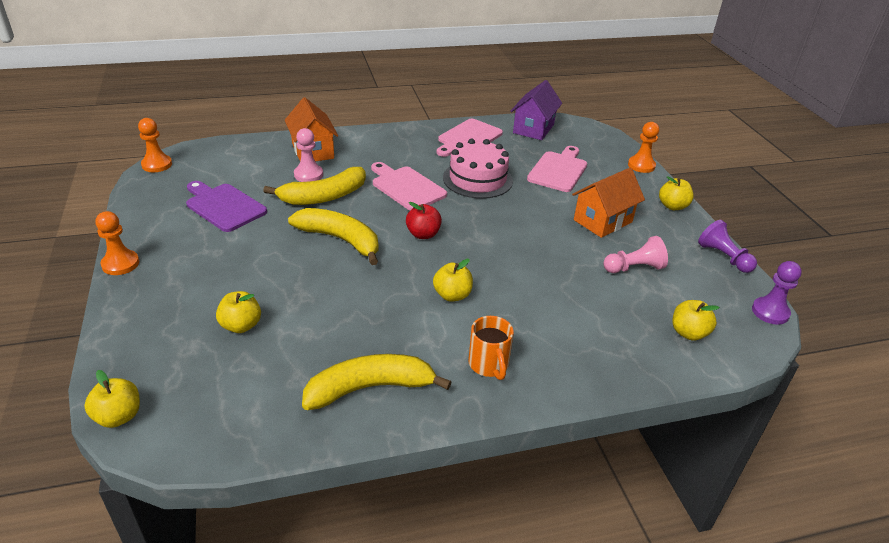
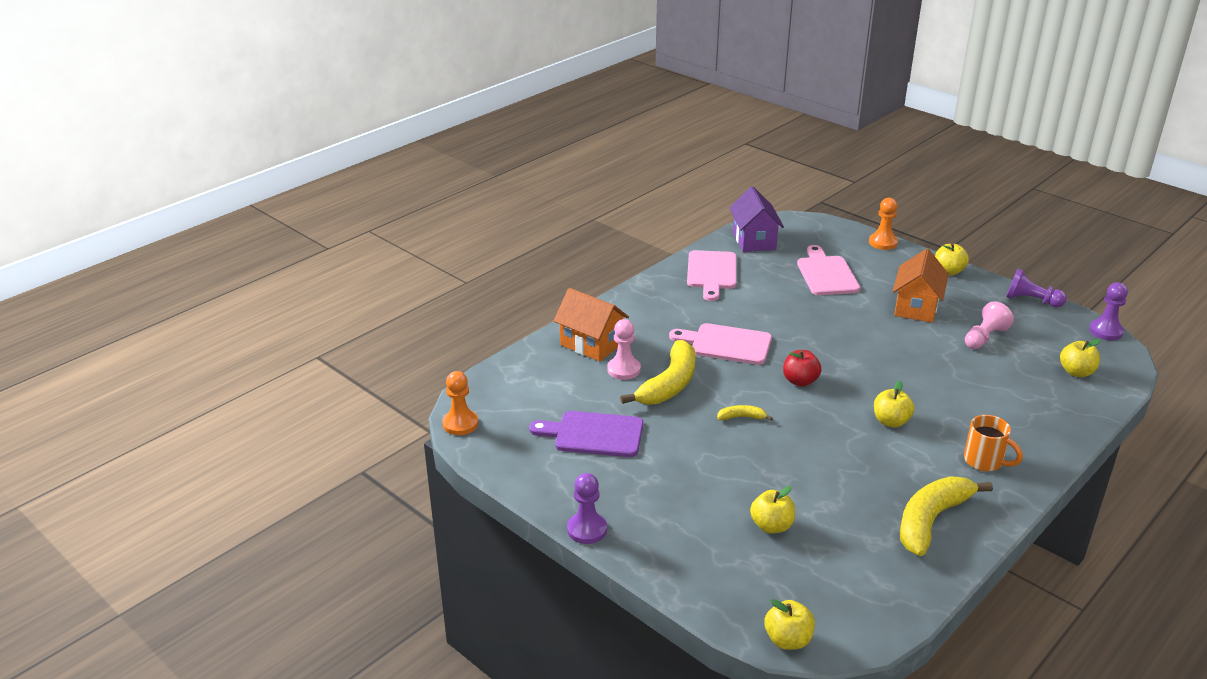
camera: 30 degrees left, 5 degrees down
(120, 264) = (587, 529): orange pawn -> purple pawn
(340, 240) = (742, 417): yellow banana -> yellow banana, size x0.45
(477, 179) = (774, 310): pink cake -> none

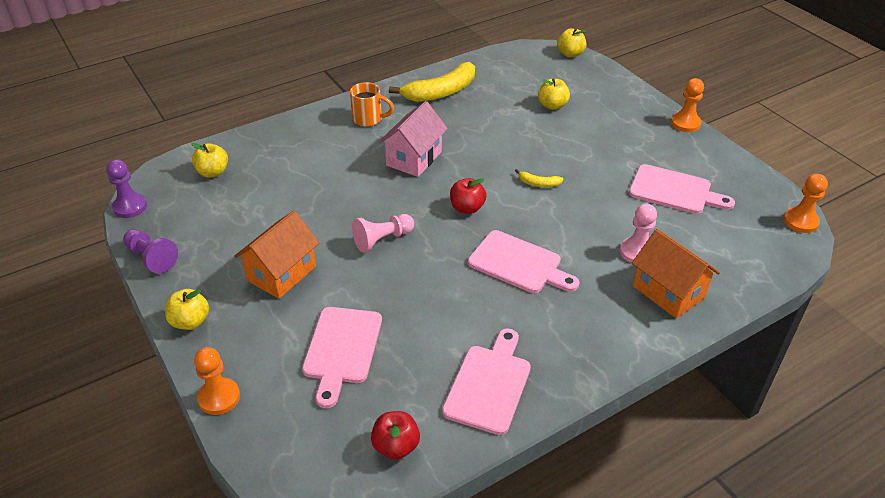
camera: 165 degrees left, 10 degrees up
(587, 529) = (685, 123): purple pawn -> orange pawn
(594, 434) = (674, 191): purple cutting board -> pink cutting board
(669, 384) = (594, 227): yellow banana -> none
(754, 240) = (396, 446): purple house -> red apple
(891, 422) = (414, 158): yellow apple -> pink house
(984, 337) = (252, 222): pink pawn -> pink pawn (382, 240)
(984, 461) = (368, 119): orange mug -> orange mug turned 135 degrees clockwise

